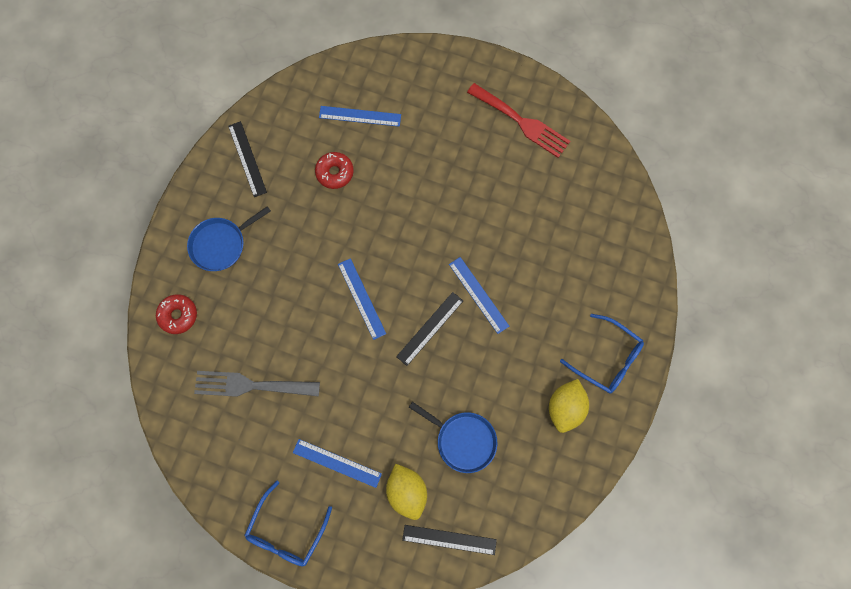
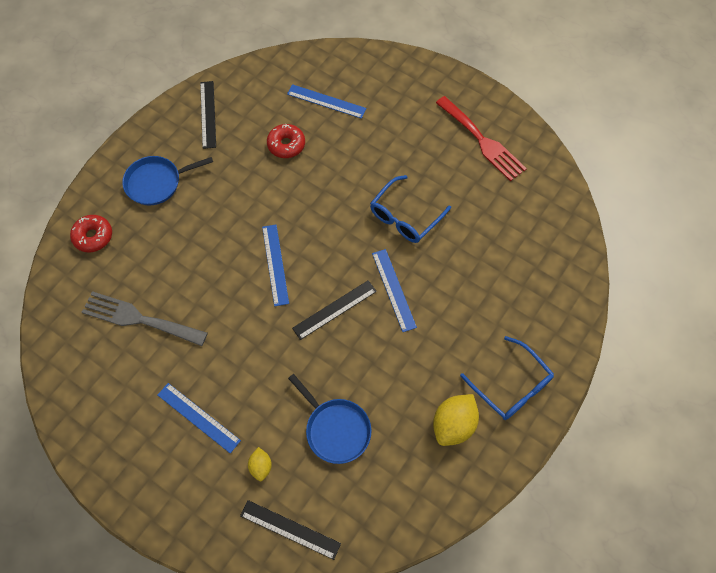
camera: 15 degrees right, 10 degrees down
(286, 531) = (124, 472): blue glasses -> blue glasses (405, 216)
(407, 492) = (261, 466): yellow lemon -> yellow lemon, size x0.54

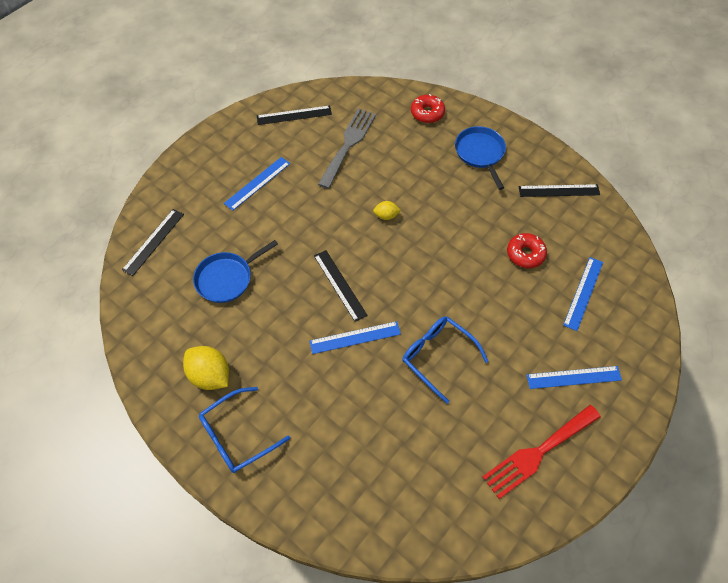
camera: 95 degrees right, 5 degrees down
(87, 389) = (294, 115): none -> black ruler
(261, 466) = (208, 223): yellow lemon -> yellow lemon (386, 216)
(275, 264) = (391, 240): blue ruler -> blue ruler (573, 377)

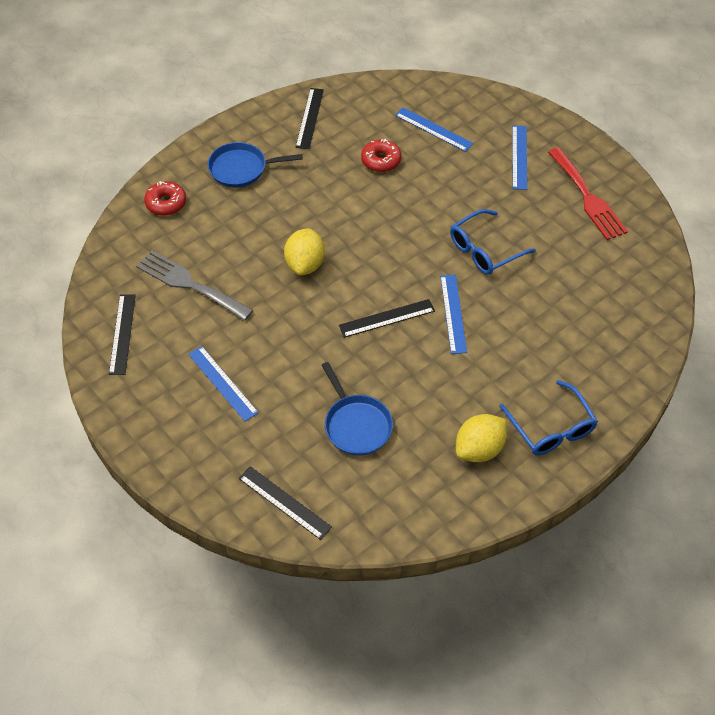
camera: 80 degrees left, 5 degrees down
(386, 216) = (305, 264): yellow lemon -> yellow lemon, size x1.85

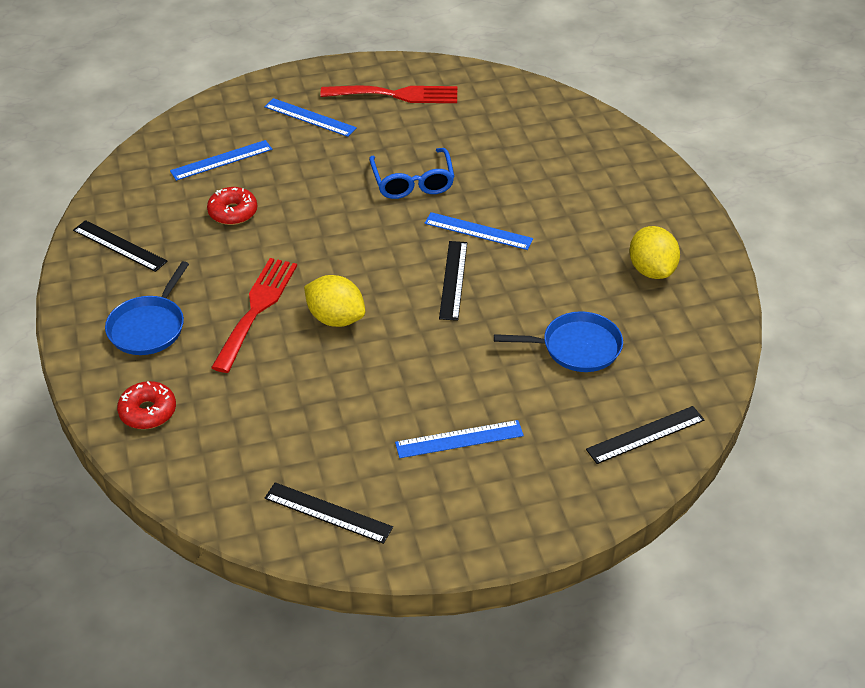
camera: 65 degrees left, 10 degrees down
(189, 284) = (294, 426): grey fork -> none
(290, 216) = (257, 309): none -> red fork
(551, 428) = (652, 215): blue glasses -> none

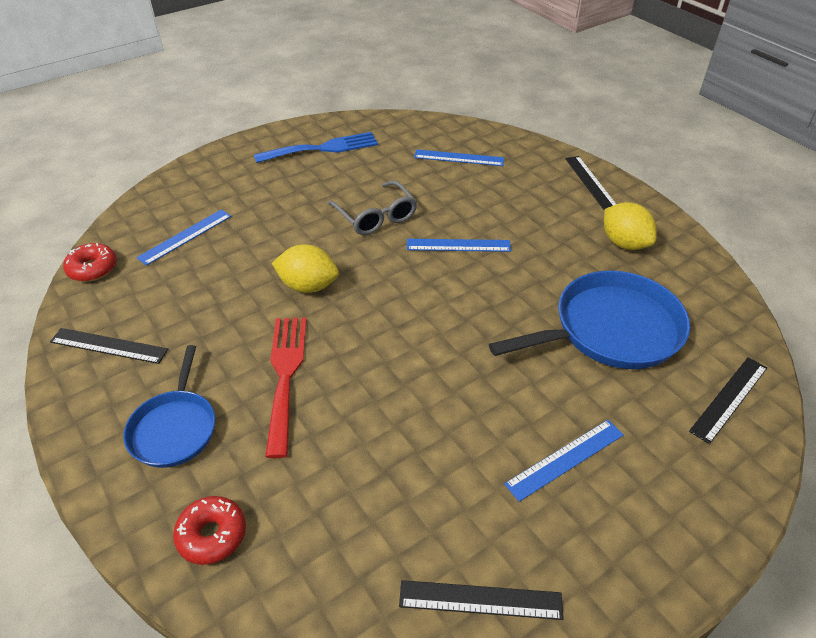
camera: 20 degrees left, 0 degrees up
(233, 212) = (218, 283): red donut -> red donut (93, 268)
(310, 117) = (254, 182): blue ruler -> blue ruler (459, 158)
(336, 318) = (371, 363): yellow lemon -> yellow lemon (308, 286)
(397, 95) = (323, 148): red fork -> blue fork
(412, 182) = (376, 216): blue glasses -> grey glasses
(453, 280) = (462, 295): black ruler -> black ruler (591, 182)
(577, 347) = (611, 329): blue pan -> blue pan, size x1.65

